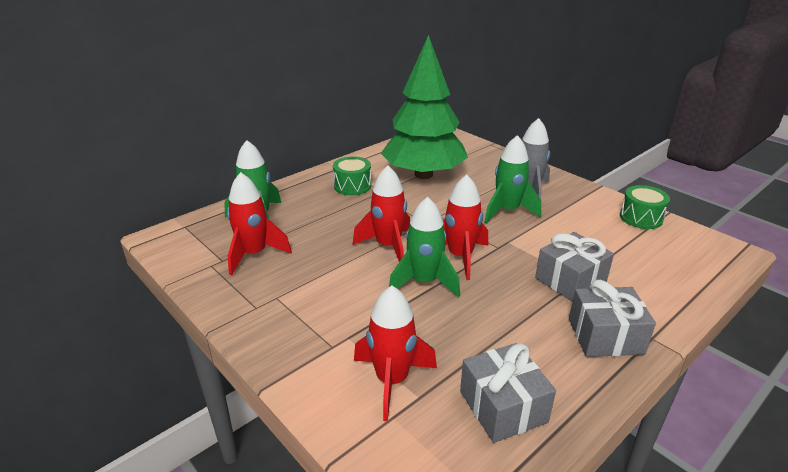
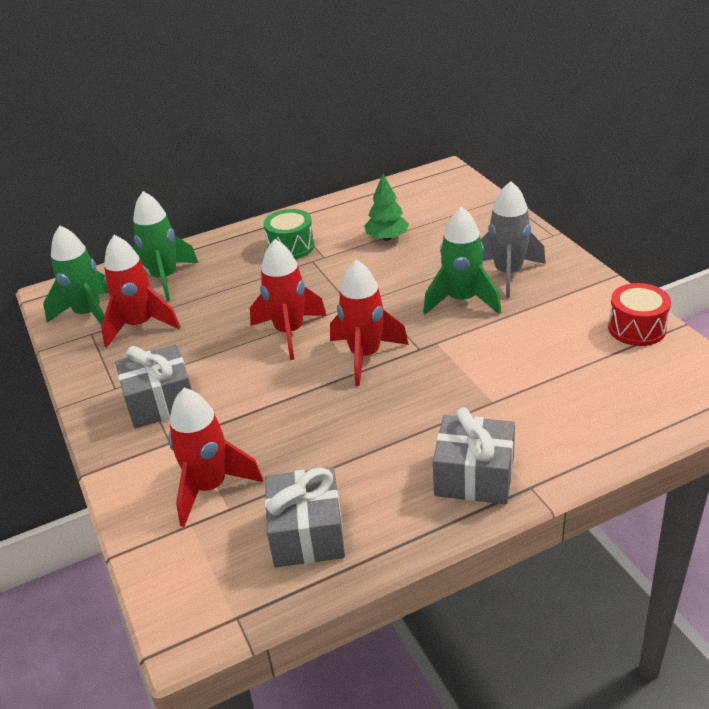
camera: 20 degrees right, 5 degrees up
(423, 174) = (387, 238): green tree -> green tree, size x0.40
(424, 282) = (305, 382): green rocket -> green rocket (88, 314)
(570, 280) = (480, 402): grey gift -> grey gift (160, 402)
(641, 218) = (636, 328): green drum -> red drum

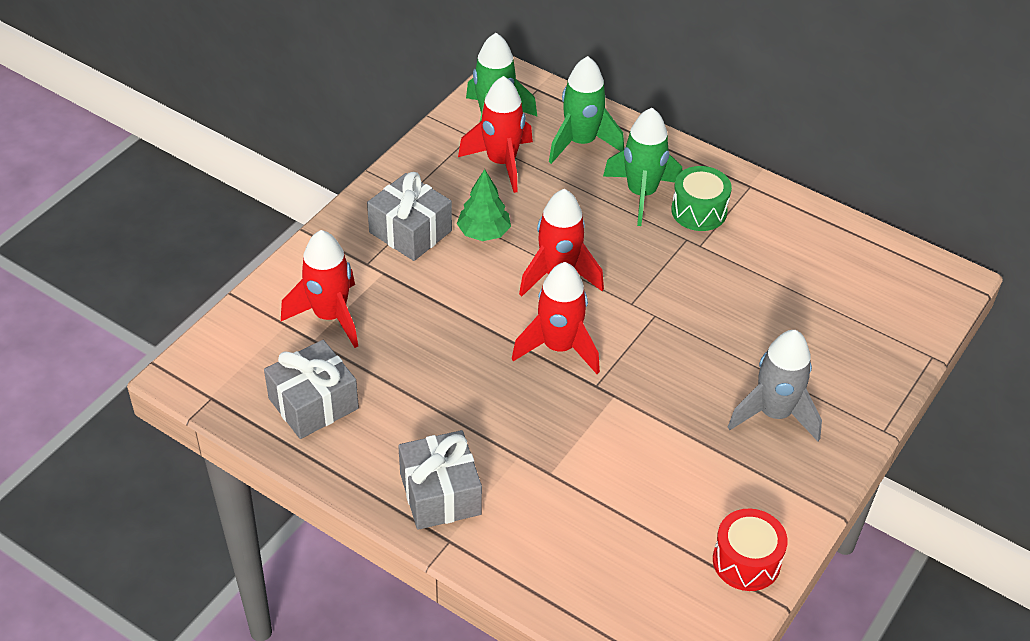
camera: 55 degrees right, 10 degrees up
(387, 238) = (771, 283): green tree -> green tree (483, 233)
(462, 300) = (698, 391): green rocket -> green rocket (641, 194)

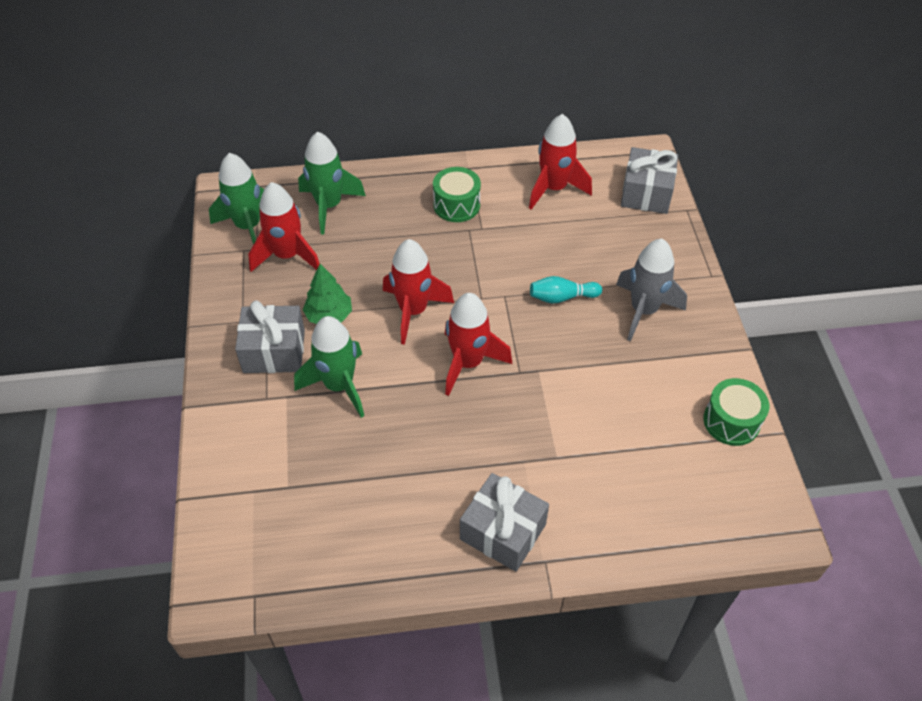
camera: 40 degrees left, 5 degrees up
(313, 403) = (340, 537): grey gift -> grey gift (646, 193)
(330, 316) = (281, 459): red rocket -> red rocket (554, 189)
(641, 194) = (407, 217): green rocket -> green rocket (339, 386)
(707, 351) = (562, 297): none -> turquoise bowling pin
(746, 561) = (731, 421): red drum -> green drum

